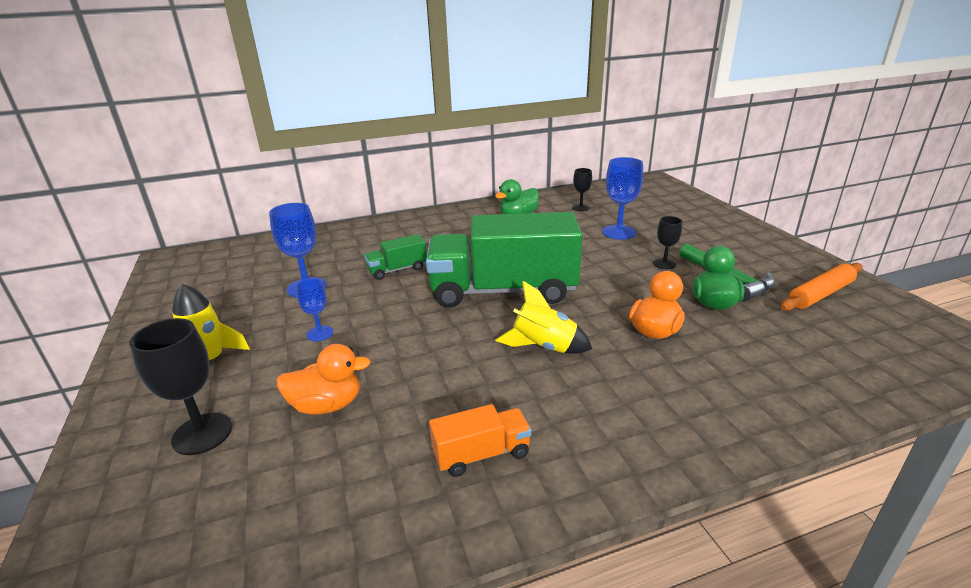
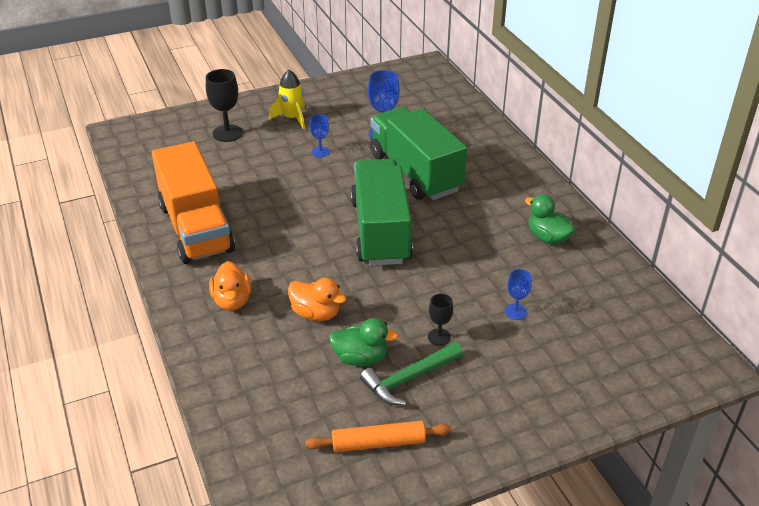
camera: 85 degrees right, 10 degrees up
(327, 405) = (245, 168): orange duck -> orange duck (232, 301)
(397, 270) = (415, 172): green truck -> green truck, size x2.29
(481, 454) = (196, 228): orange truck -> orange truck, size x2.29
(544, 347) = (297, 253): yellow rocket -> none
(581, 207) = (585, 286): black goblet -> none
(619, 232) = (515, 312): blue goblet -> blue goblet, size x0.59
(820, 294) = (378, 443): orange rolling pin -> orange rolling pin turned 60 degrees counterclockwise

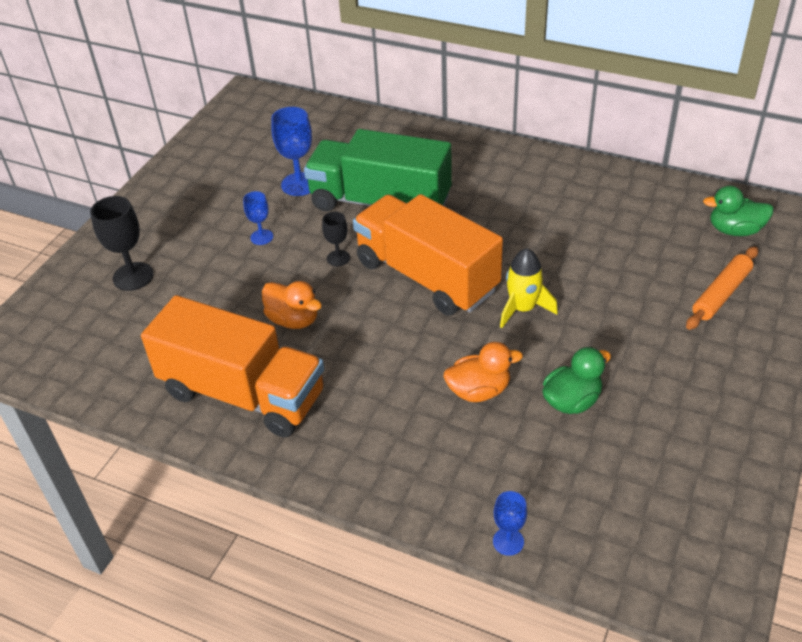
camera: 40 degrees left, 5 degrees up
(232, 301) = (386, 437): orange duck -> orange duck (293, 320)
(292, 118) = (182, 220): yellow rocket -> yellow rocket (522, 309)
(378, 443) = (688, 461): orange rolling pin -> orange rolling pin (721, 294)
(380, 231) = (426, 276): green truck -> orange truck
(409, 379) = (633, 388): green hammer -> none
(439, 337) = (605, 335): black goblet -> black goblet (338, 258)
(515, 312) = (629, 271): blue goblet -> blue goblet (508, 541)
(547, 238) = (567, 193): green duck -> green duck (734, 230)

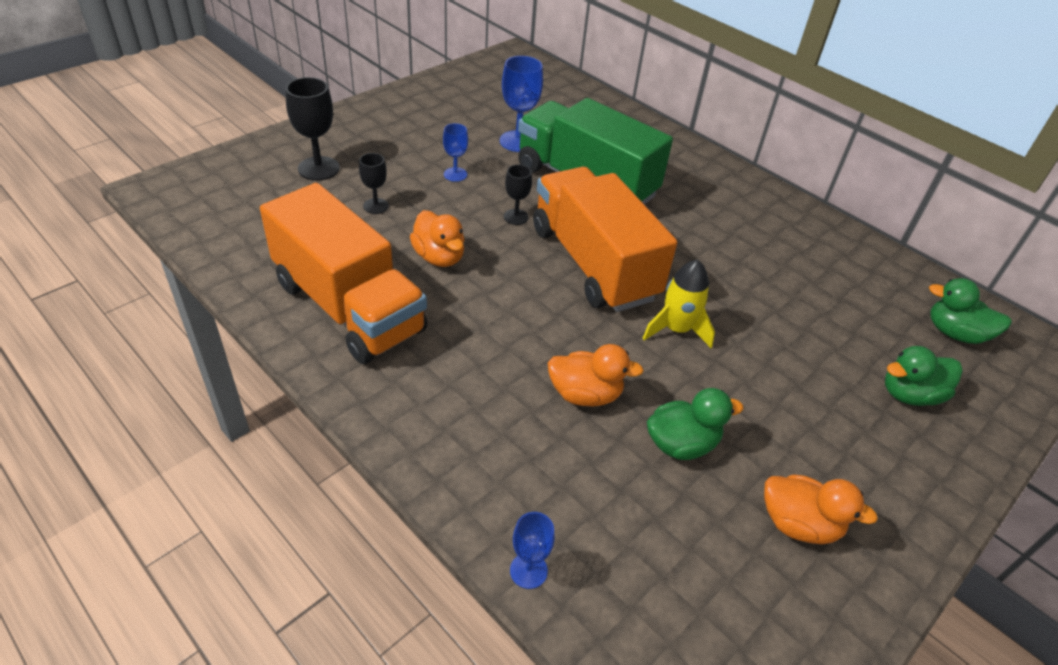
camera: 15 degrees right, 0 degrees up
(208, 293) = (376, 206): none -> black goblet
(684, 427) = (798, 524): none -> orange duck
(721, 294) = (909, 394): orange rolling pin -> green duck

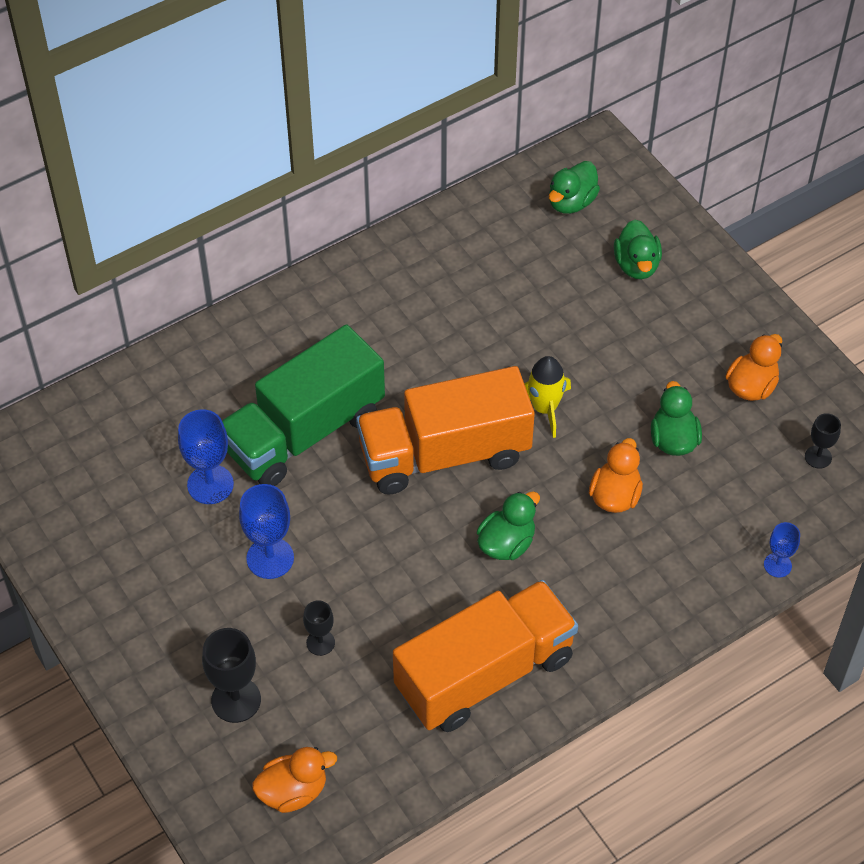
camera: 75 degrees left, 10 degrees up
(439, 257) = (417, 588): orange duck -> orange duck (293, 791)
(455, 174) = (270, 558): blue goblet -> blue goblet, size x1.70
(502, 312) = (506, 543): none -> green duck
(516, 217) = (359, 509): black goblet -> black goblet (818, 457)

